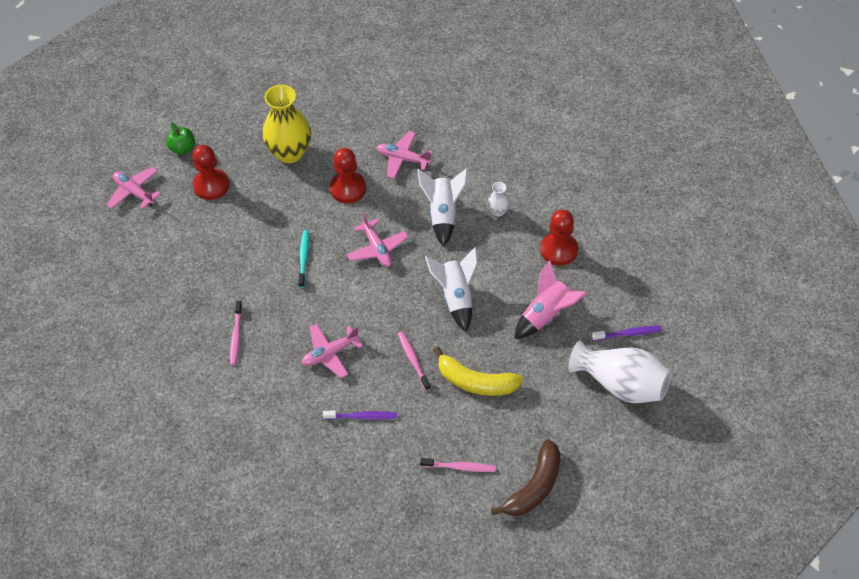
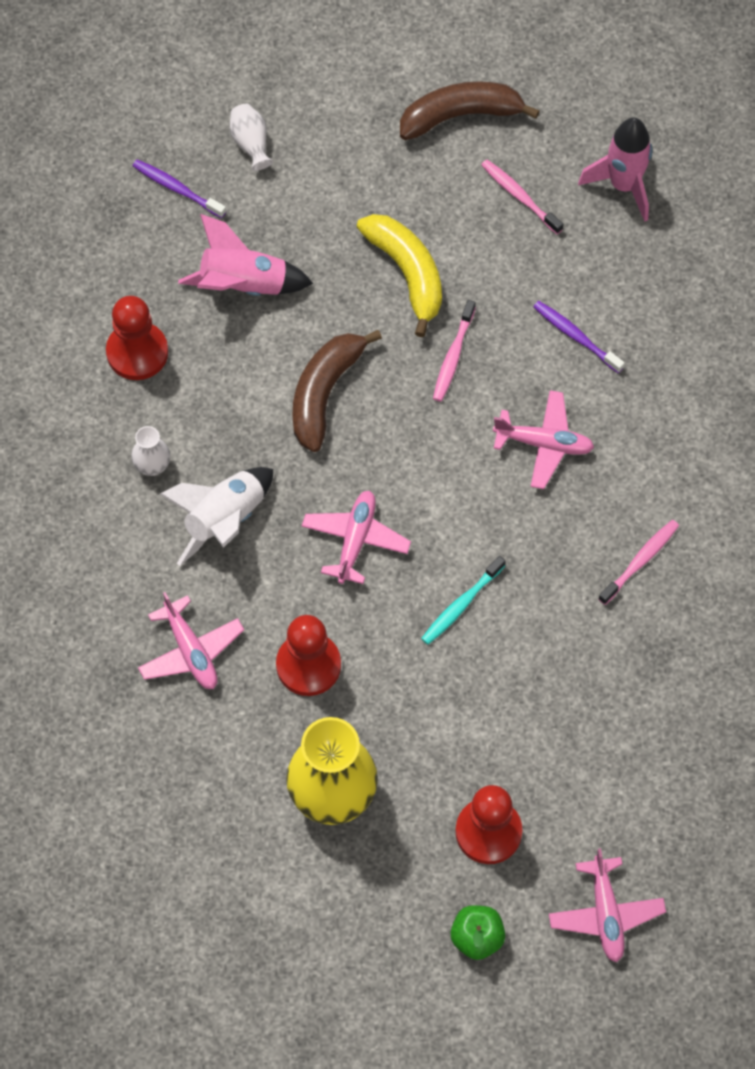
camera: 140 degrees left, 10 degrees up
(411, 519) = (624, 185): none -> pink rocket
(456, 297) = (324, 393): white rocket -> brown banana
(620, 384) = (251, 143): white vase -> white vase, size x0.45

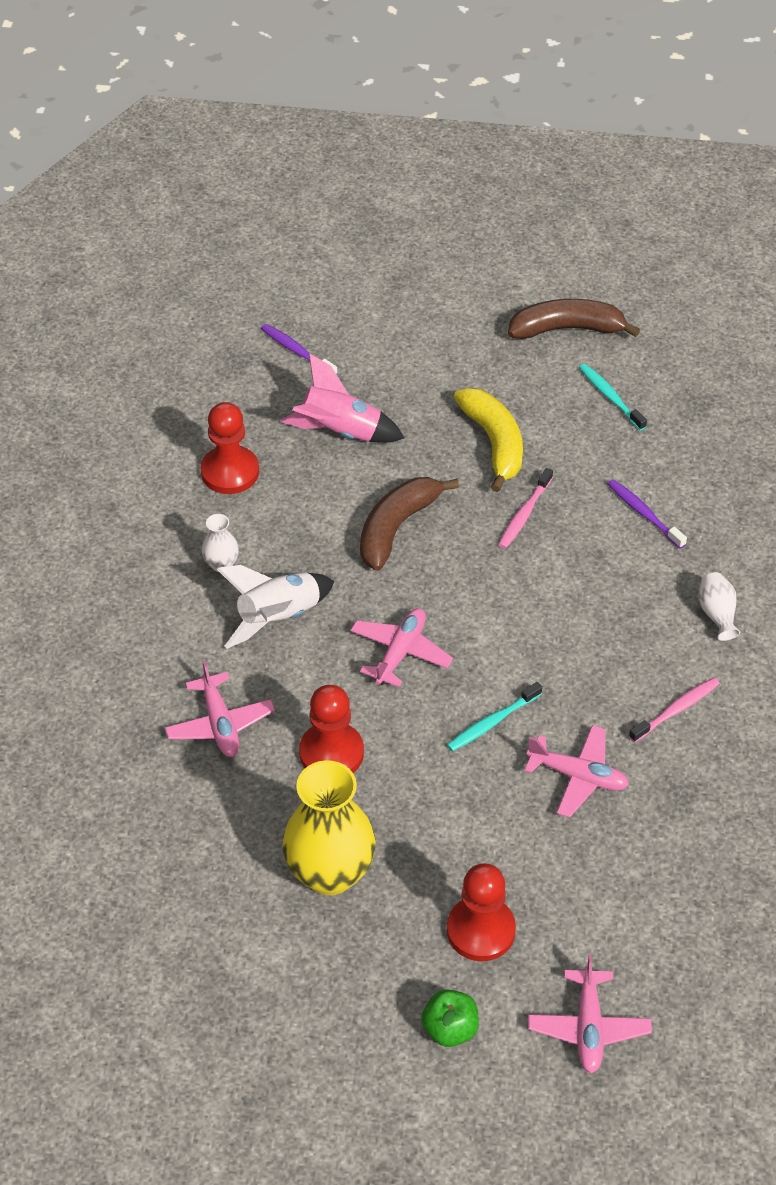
camera: 10 degrees right, 15 degrees down
(251, 143) = (372, 326): white vase -> white vase (717, 614)
(519, 196) = (610, 397): pink toothbrush -> turquoise toothbrush
(544, 444) = (598, 597): pink plane -> pink plane (578, 776)
(624, 185) = (709, 401): pink rocket -> none

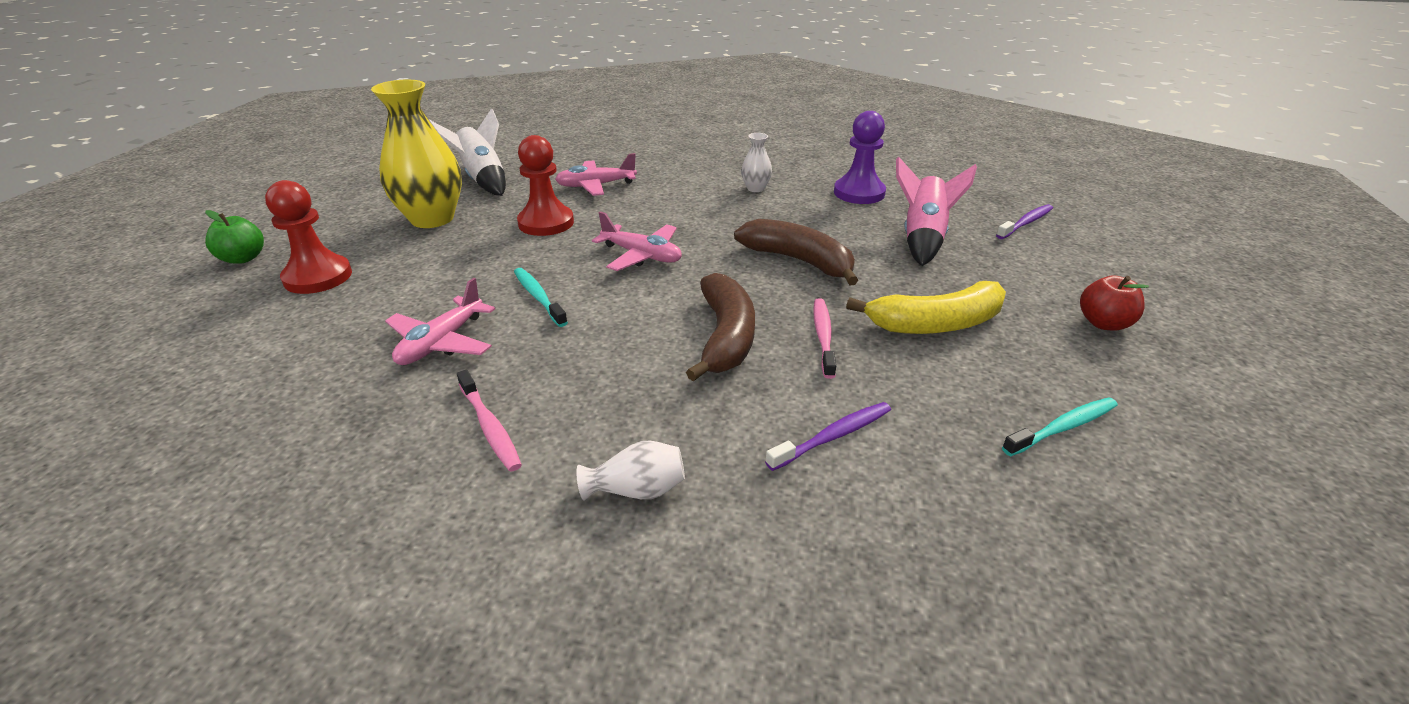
camera: 95 degrees right, 15 degrees down
(230, 472) = (859, 193): red pawn -> purple pawn
(278, 618) = (694, 207): white rocket -> white rocket (483, 180)
(477, 344) = (1103, 323): none -> red apple
(524, 514) = (823, 336): pink toothbrush -> pink toothbrush turned 60 degrees clockwise
(567, 329) = (1186, 399): brown banana -> brown banana (725, 337)
(588, 1027) = (160, 324): pink plane -> none

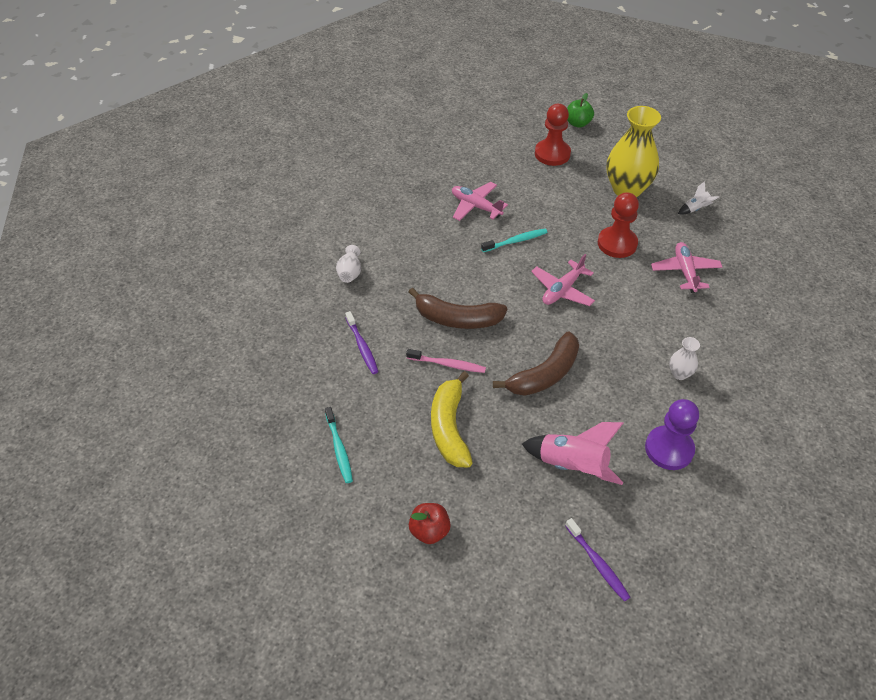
camera: 100 degrees right, 15 degrees up
(483, 180) = (695, 209): white rocket -> white rocket, size x0.50
(490, 427) = (404, 227): pink toothbrush -> none

